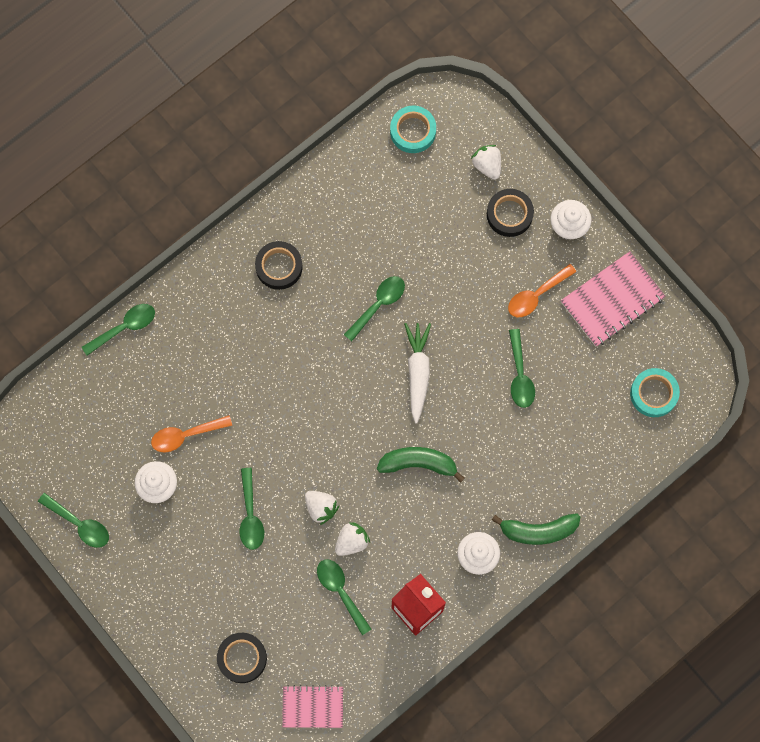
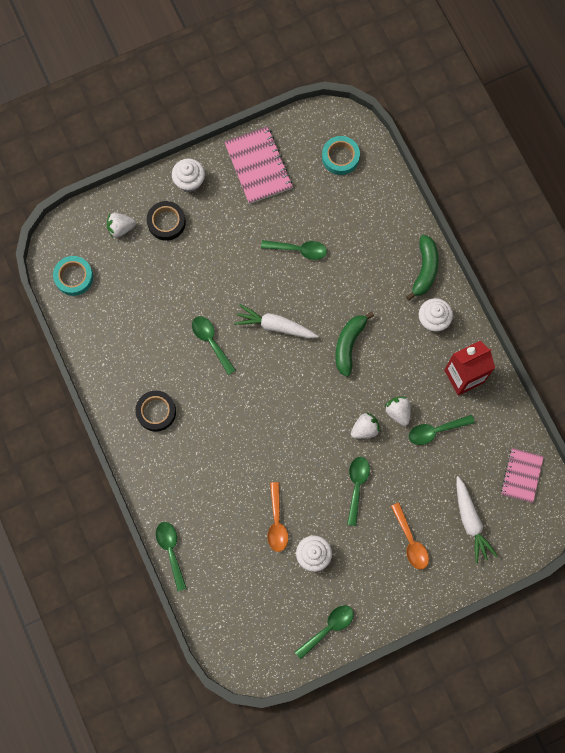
camera: 75 degrees left, 0 degrees up
(242, 658) = (470, 521): black tape -> white carrot
(250, 515) = (356, 486): green spoon -> green spoon turned 90 degrees counterclockwise
(536, 295) = (238, 220): orange spoon -> orange spoon (410, 541)

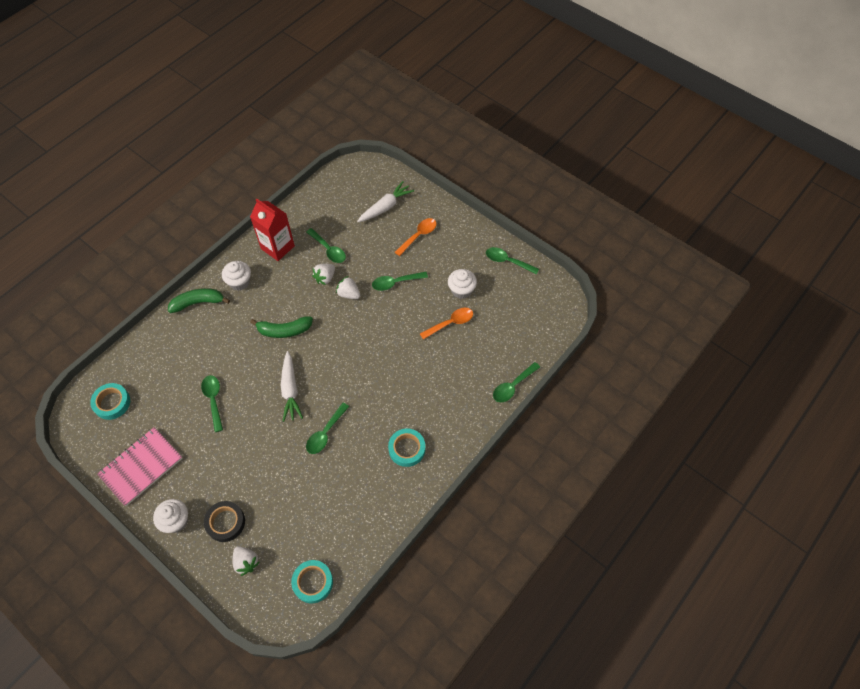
camera: 115 degrees left, 15 degrees down
(156, 412) = (407, 449): black tape -> turquoise tape
(521, 475) = (337, 190): pink notebook -> none

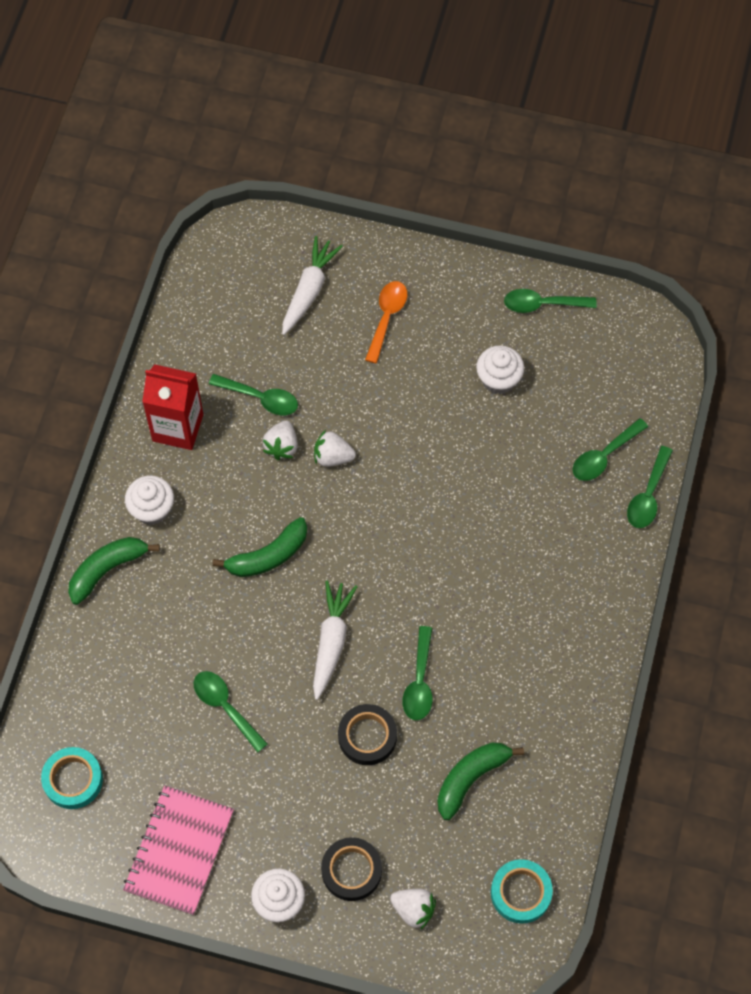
camera: 25 degrees left, 5 degrees up
(279, 450) = (367, 736): none -> black tape
(290, 390) = (331, 641): white carrot -> white carrot turned 135 degrees counterclockwise
(323, 501) = (471, 778): none -> green banana
(395, 283) = (393, 409): green spoon -> green spoon (604, 456)
(407, 449) = (548, 652): turquoise tape -> none
(450, 323) = (509, 438): orange spoon -> none

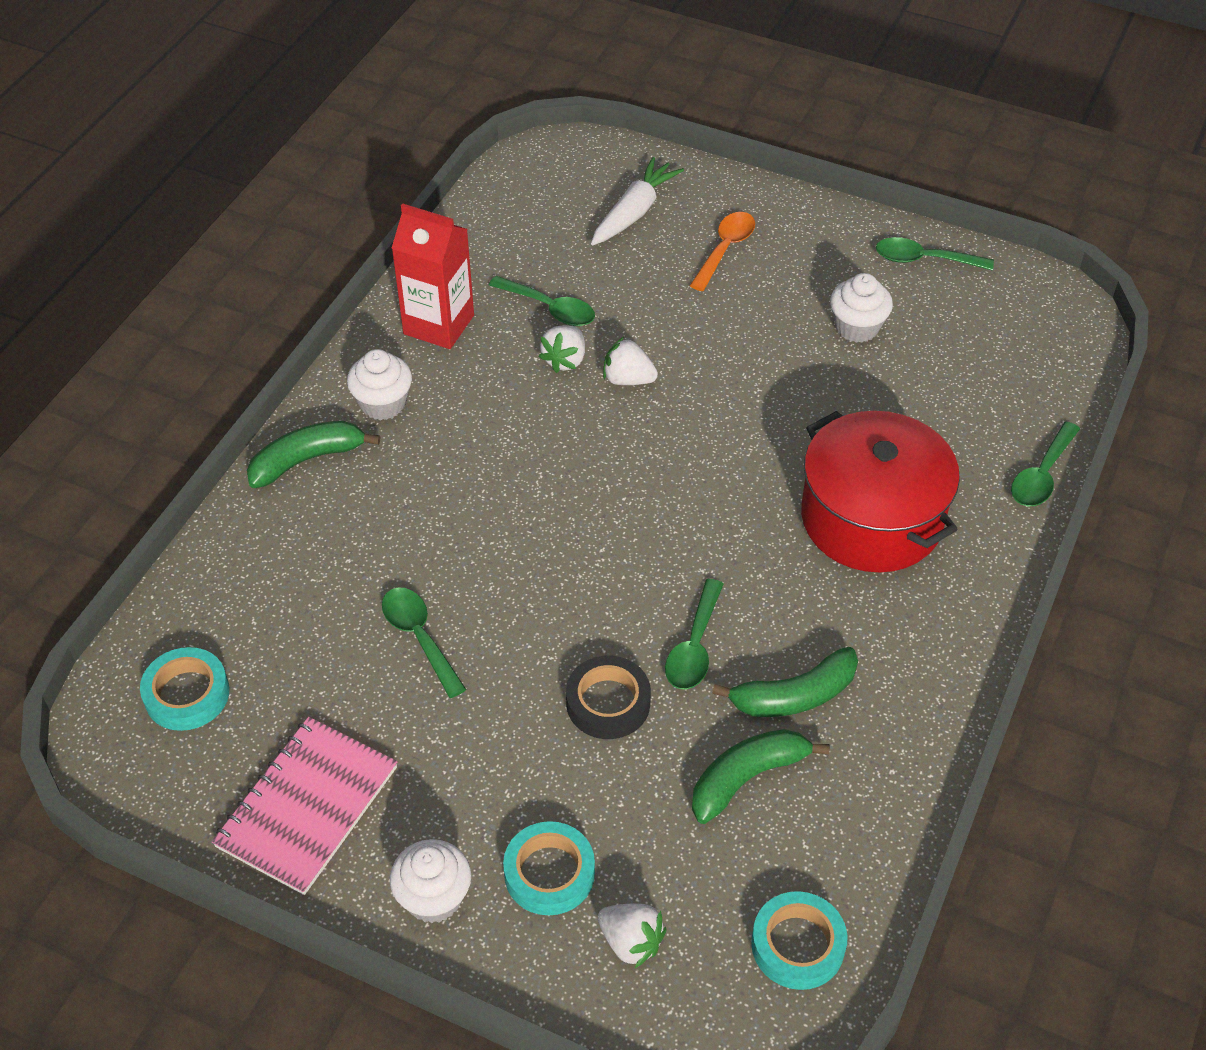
camera: 10 degrees right, 15 degrees down
(268, 556) = (519, 473): green banana -> green banana (794, 696)
(331, 641) = (582, 581): white carrot -> none
(351, 870) = (549, 873): black tape -> turquoise tape
(529, 553) = (871, 518): none -> red pot
(604, 456) = (986, 424): green spoon -> none

